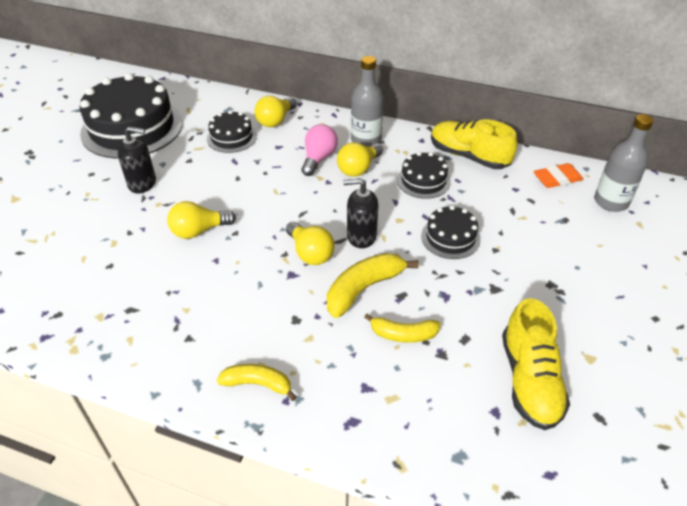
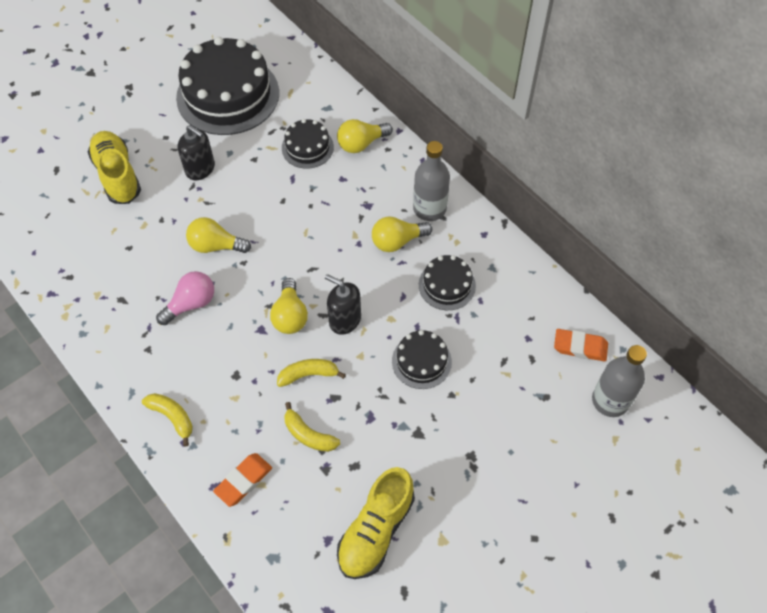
camera: 30 degrees right, 15 degrees up
(318, 158) = (369, 211): pink light bulb -> pink light bulb (191, 304)
(363, 289) = (308, 374): yellow banana -> yellow banana, size x0.65
(374, 403) = (243, 481): none -> orange eraser
(469, 156) = (514, 277): yellow shoe -> yellow shoe (117, 175)

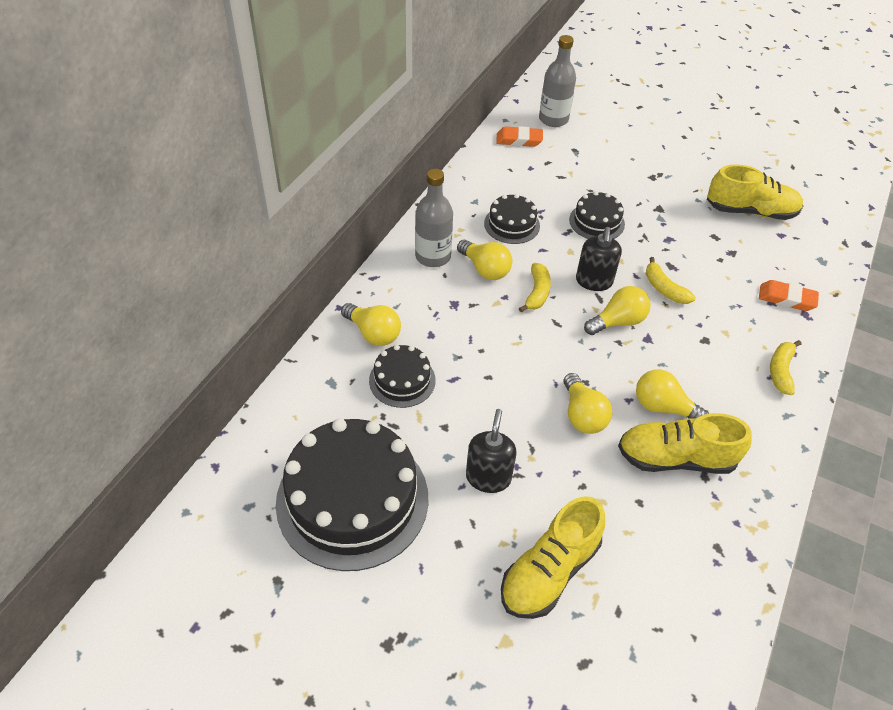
camera: 115 degrees left, 10 degrees down
(145, 288) = (676, 458): none -> yellow shoe
(191, 304) = (663, 407): pink light bulb -> yellow light bulb
(308, 435) = (715, 271): yellow banana -> yellow banana (537, 293)
(580, 347) = (519, 140): orange eraser -> orange eraser turned 75 degrees counterclockwise

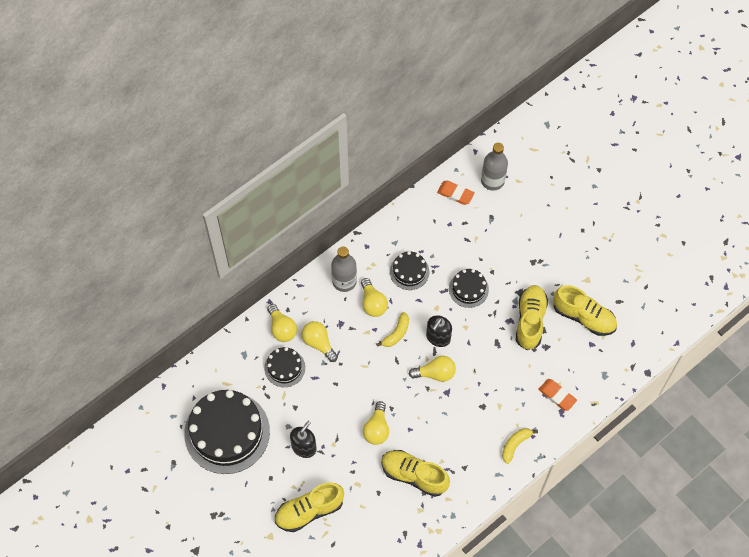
camera: 25 degrees right, 15 degrees up
(663, 407) = (427, 441): yellow light bulb -> yellow light bulb (319, 343)
(664, 289) = (480, 359): yellow banana -> none
(693, 232) = (530, 321): none -> yellow shoe

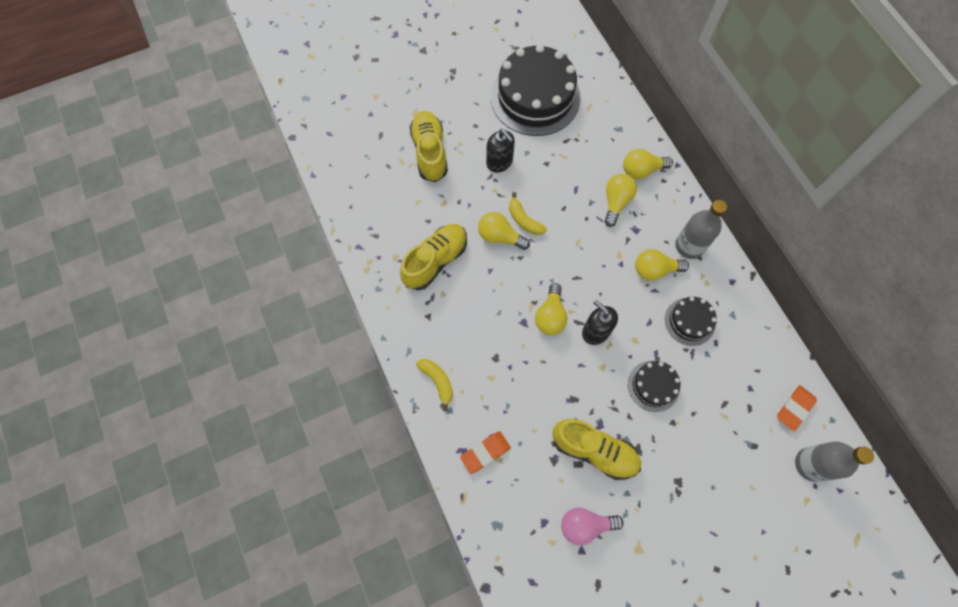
camera: 105 degrees right, 5 degrees up
(284, 368) = (594, 163): black cake -> none
(319, 343) = (616, 202): yellow light bulb -> yellow light bulb turned 45 degrees counterclockwise
(396, 333) = (610, 286): yellow banana -> yellow banana (524, 220)
(583, 317) = (585, 525): yellow shoe -> pink light bulb

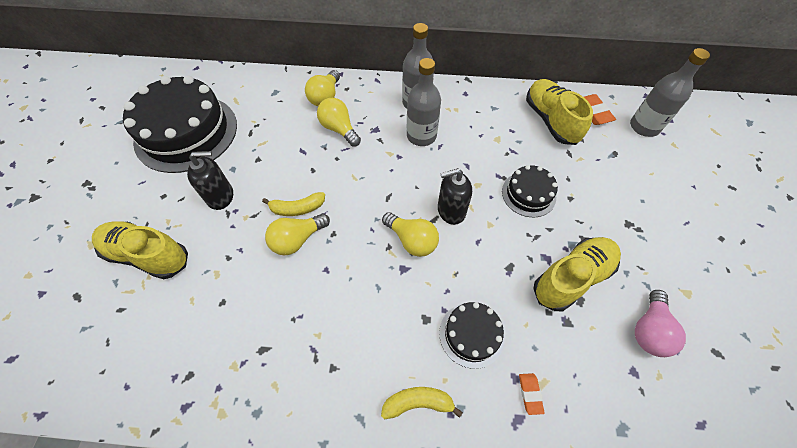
camera: 60 degrees left, 10 degrees down
(435, 261) = (274, 321): yellow shoe -> yellow shoe (550, 120)
(485, 452) = (530, 393): orange eraser -> orange eraser, size x0.61
(655, 270) = (421, 136): yellow light bulb -> grey bottle
(689, 321) = (483, 137): black cake -> black cake (471, 334)

